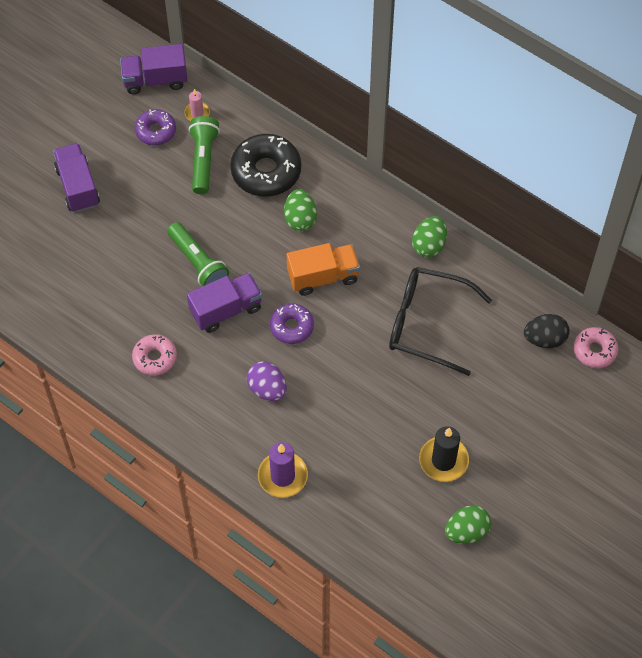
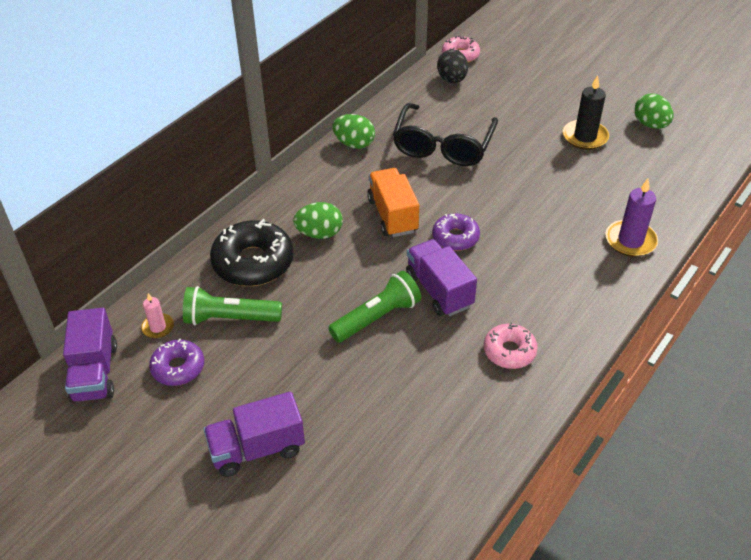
camera: 90 degrees left, 15 degrees down
(267, 389) = (533, 254): purple egg -> none

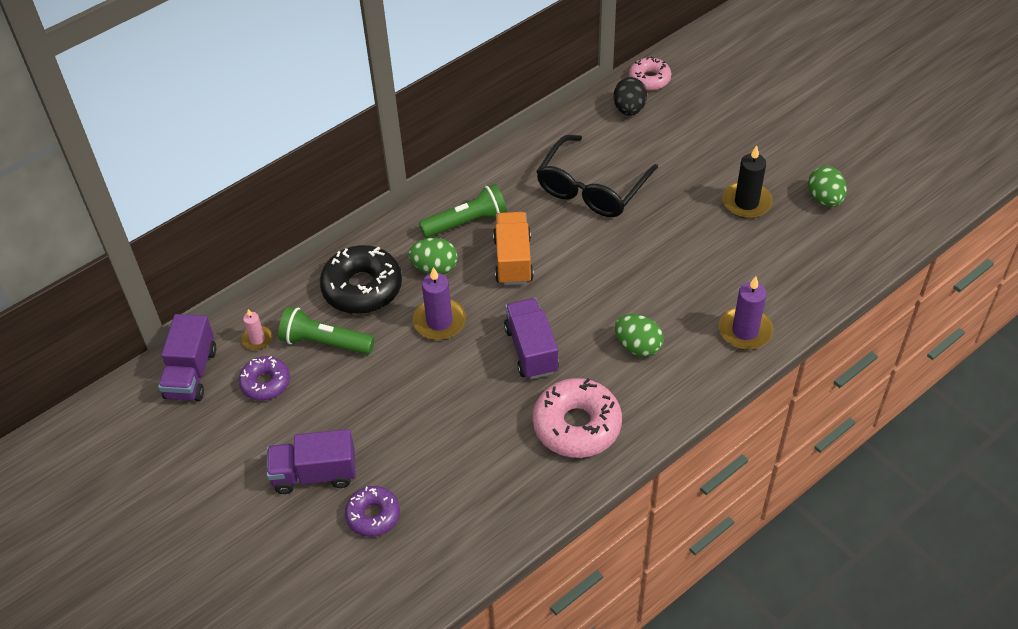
camera: 15 degrees right, 5 degrees up
(340, 280) = (439, 321): none -> purple candle
(354, 144) = (500, 171): green egg -> green egg (638, 346)
(377, 317) = (462, 367): green flashlight -> green flashlight (467, 222)
(455, 237) = (567, 296): purple donut -> purple donut (373, 515)
(509, 351) = (577, 425): pink donut -> pink donut, size x1.69

